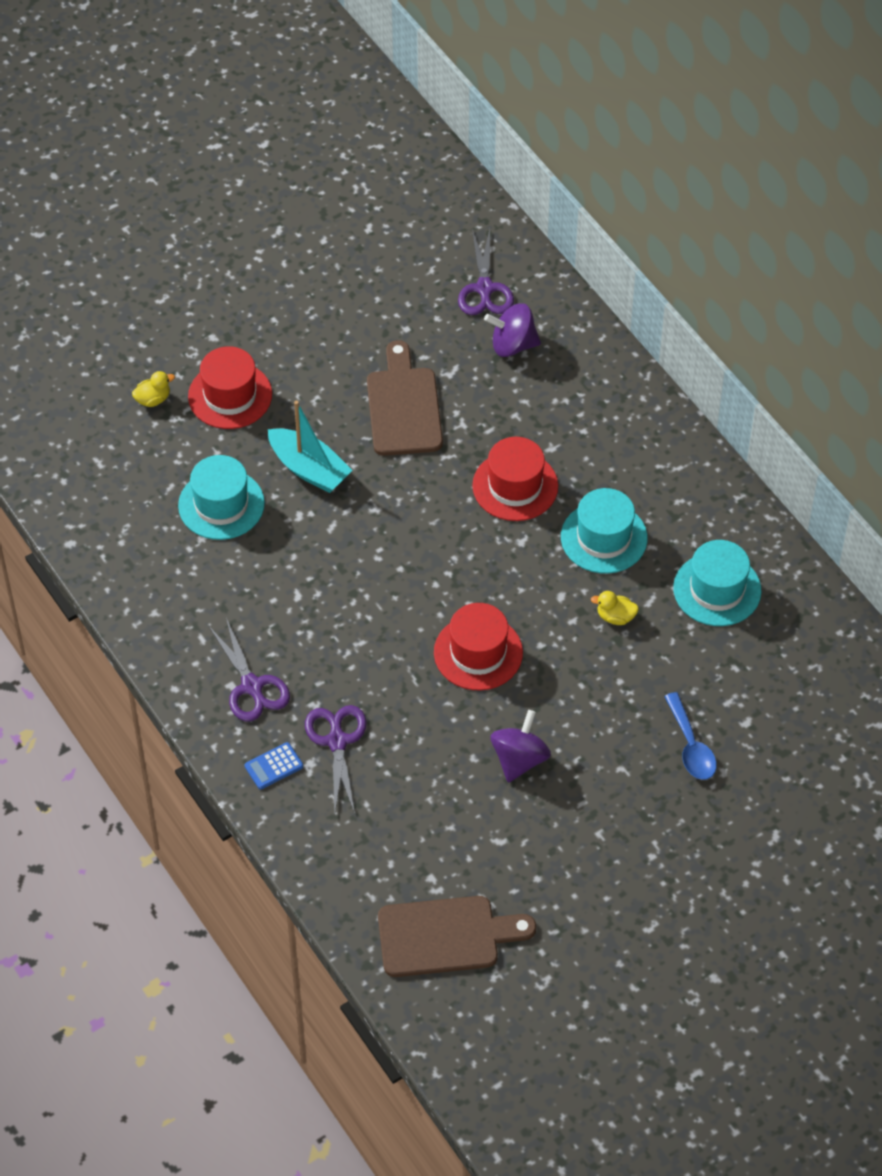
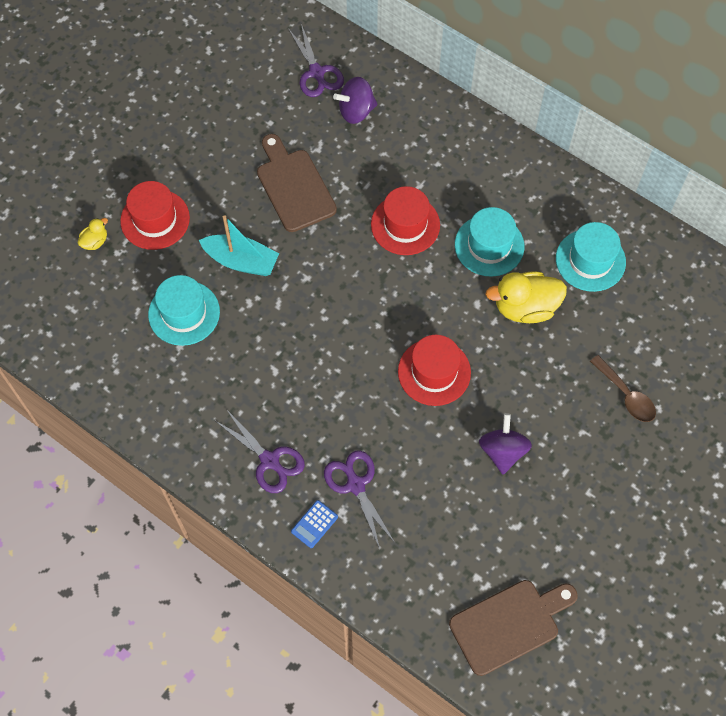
camera: 20 degrees left, 10 degrees up
(615, 617) = (525, 307): yellow duck -> yellow duck, size x2.09
(691, 746) = (626, 395): blue spoon -> brown spoon

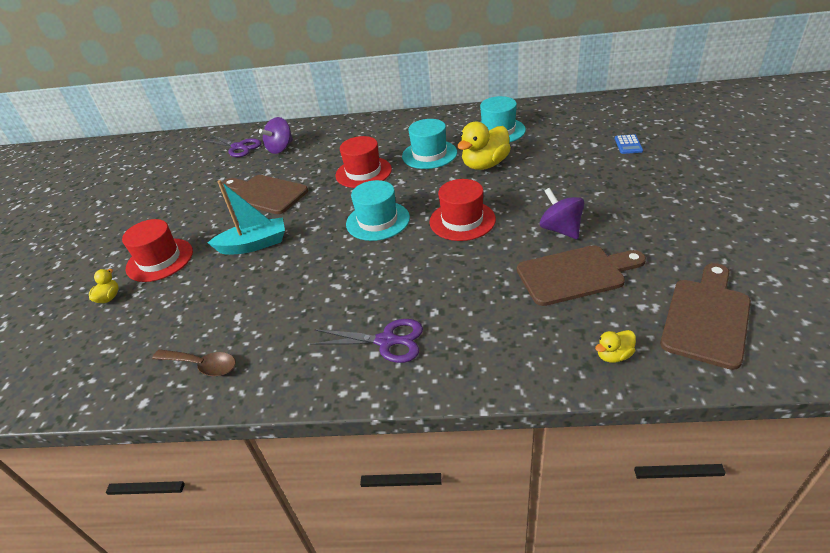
camera: 30 degrees left, 25 degrees down
(184, 313) = (225, 296): turquoise hat -> turquoise hat (377, 221)
(314, 524) = (471, 358): blue calculator -> blue calculator (628, 145)
(356, 485) = (477, 311): purple scissors -> none
(410, 600) = (613, 355): none -> yellow duck
(462, 509) = (575, 274): none -> brown cutting board
(626, 395) = (597, 165): brown spoon -> brown spoon (201, 365)

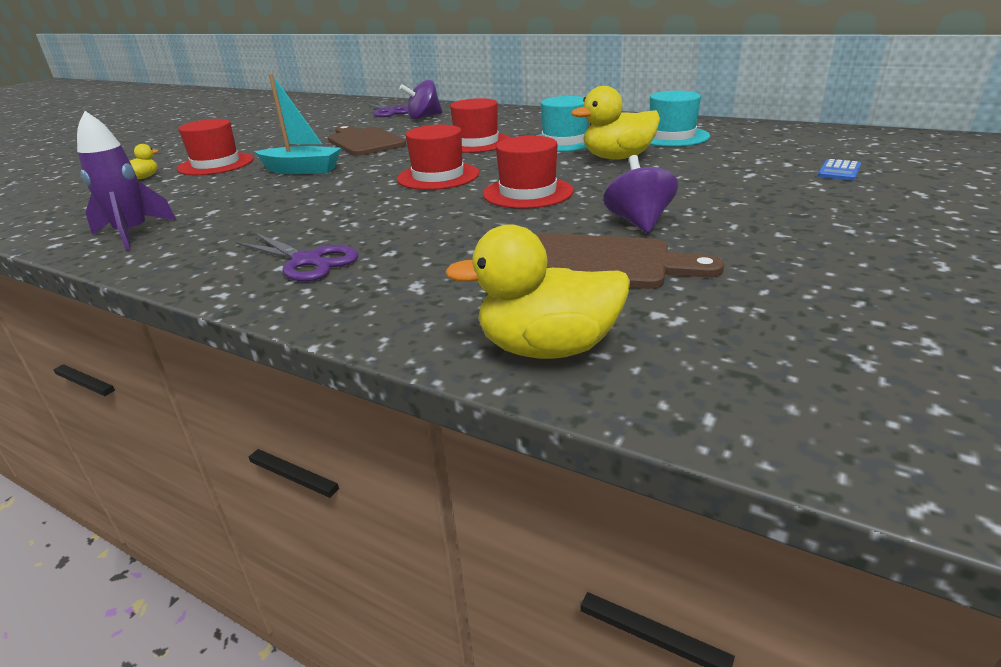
camera: 25 degrees right, 10 degrees down
(201, 365) = (133, 234): brown spoon -> purple rocket
(377, 221) = (438, 176): turquoise hat -> red hat
(613, 355) = (547, 348): yellow duck -> yellow duck, size x2.09
(706, 317) = (747, 352): brown cutting board -> none

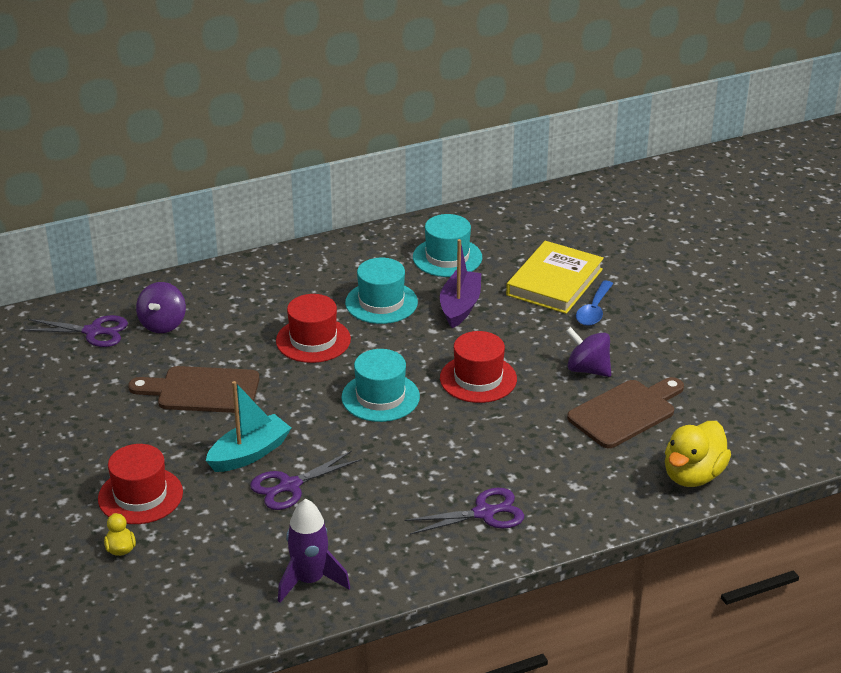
camera: 55 degrees left, 5 degrees up
(271, 190) = (290, 486): none -> purple scissors
(438, 176) = (380, 397): red hat -> turquoise hat
(617, 158) = (460, 306): yellow duck -> purple boat
(739, 169) = (554, 282): none -> yellow book
(741, 193) = (594, 310): none -> blue spoon
(839, 171) = (608, 256): blue calculator -> none

